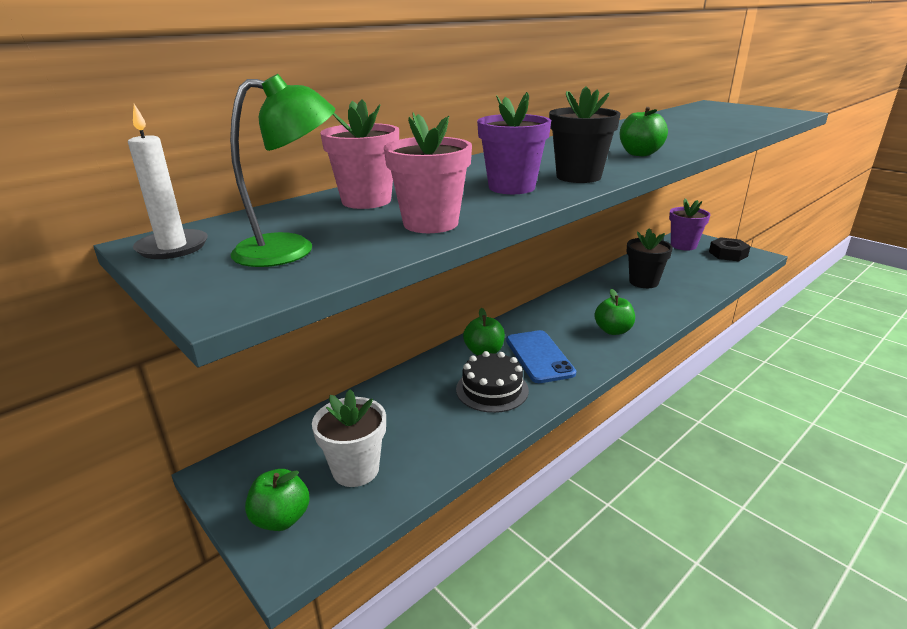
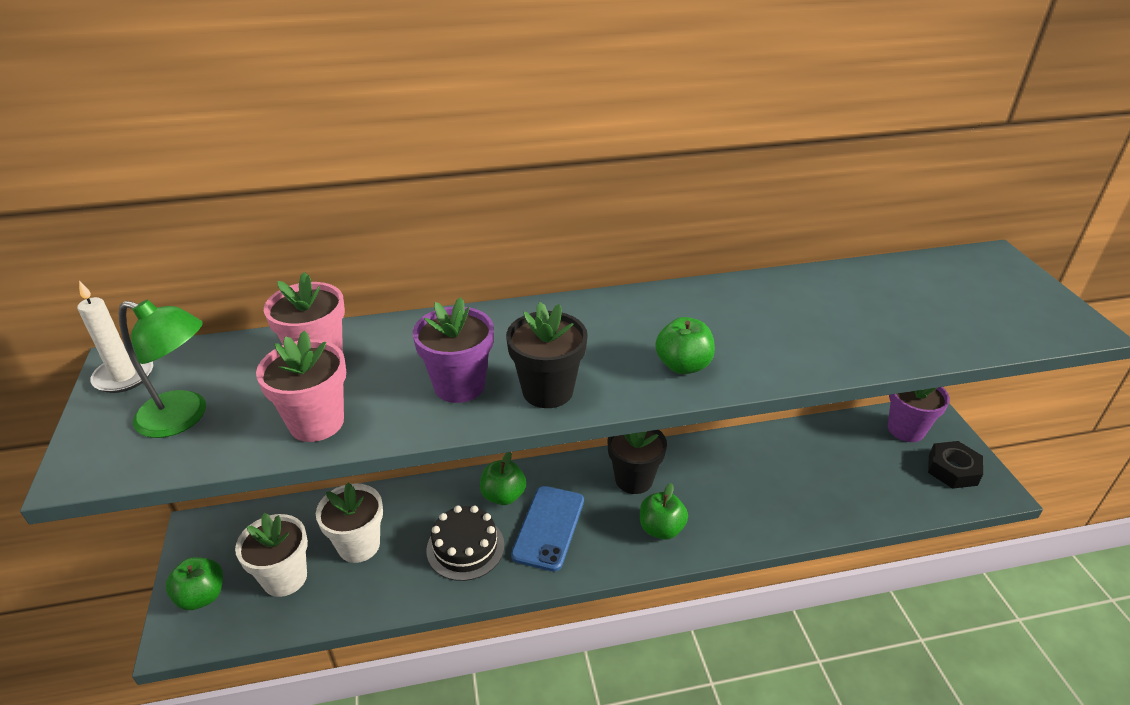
camera: 30 degrees right, 10 degrees up
(401, 422) = (359, 545): none -> white flower pot
(643, 282) = (779, 471): black flower pot -> black flower pot (634, 479)

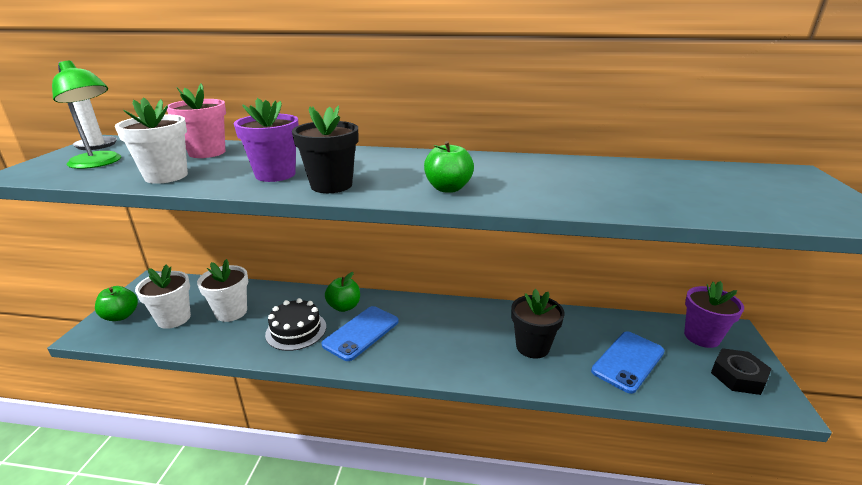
camera: 20 degrees right, 10 degrees down
(316, 422) = (166, 176): pink flower pot -> white flower pot
(634, 479) = (444, 318): black flower pot -> black flower pot (532, 347)
(661, 529) = (445, 354): green apple -> none
(849, 481) = (628, 361): none -> blue phone

